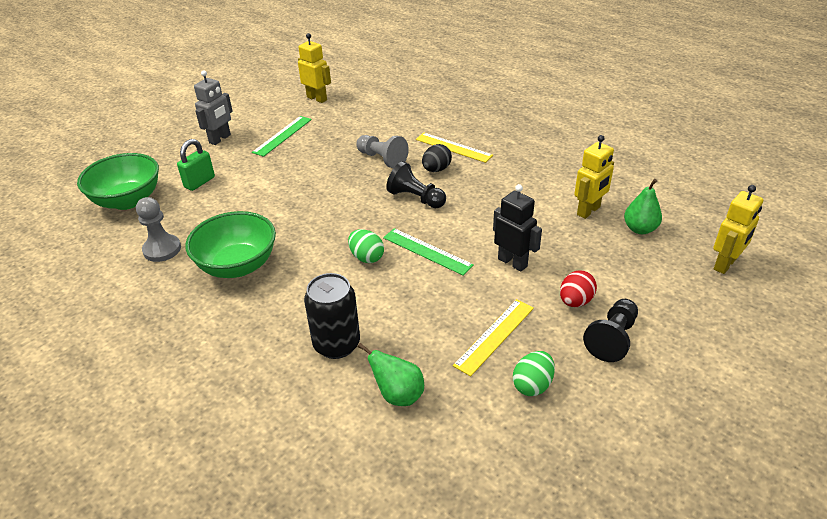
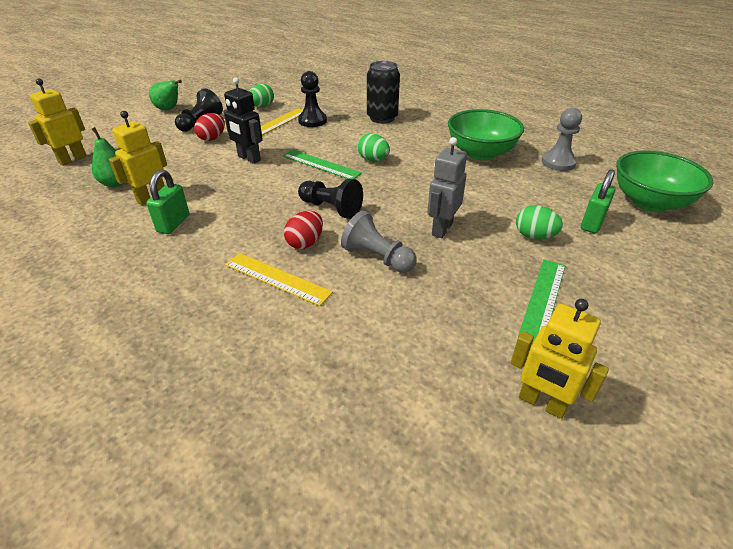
camera: 175 degrees right, 0 degrees up
(220, 139) = (636, 291): grey robot -> grey robot (441, 229)
(255, 173) = (534, 236): none -> green egg
(398, 395) = (340, 102): green pear -> green pear (169, 109)
(436, 170) = (305, 243): black egg -> red egg
(443, 340) = (312, 121): none -> black pawn
(551, 186) = (173, 223): none -> green padlock

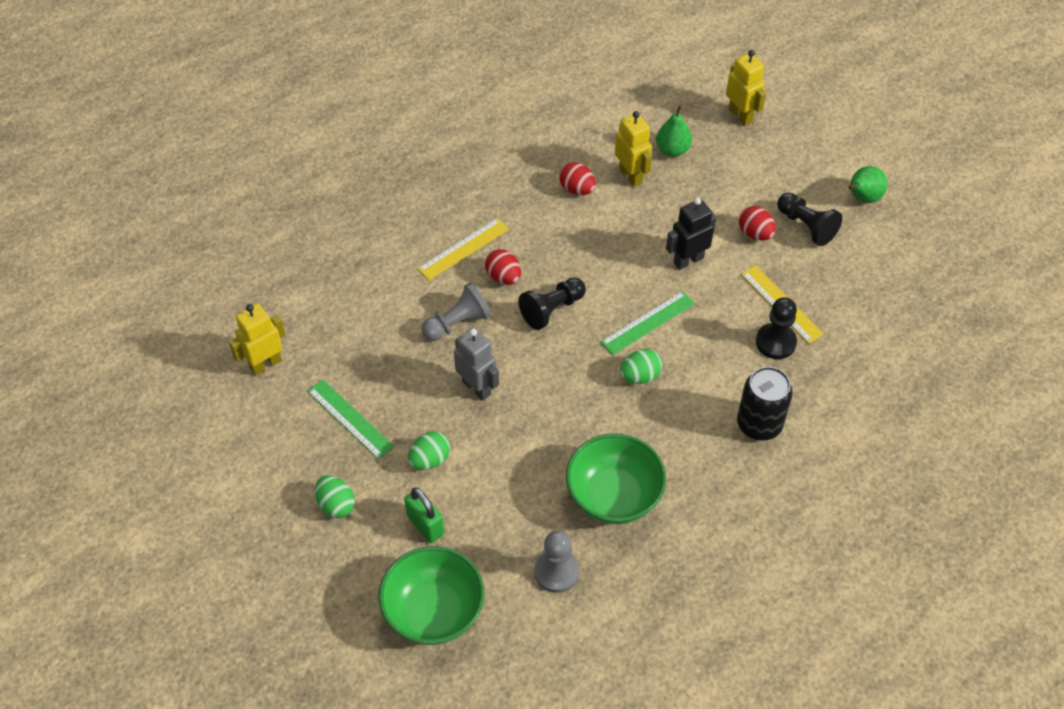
camera: 110 degrees right, 15 degrees up
(173, 223) = (577, 189): green padlock -> red egg
(262, 106) = (843, 296): green egg -> green egg (336, 505)

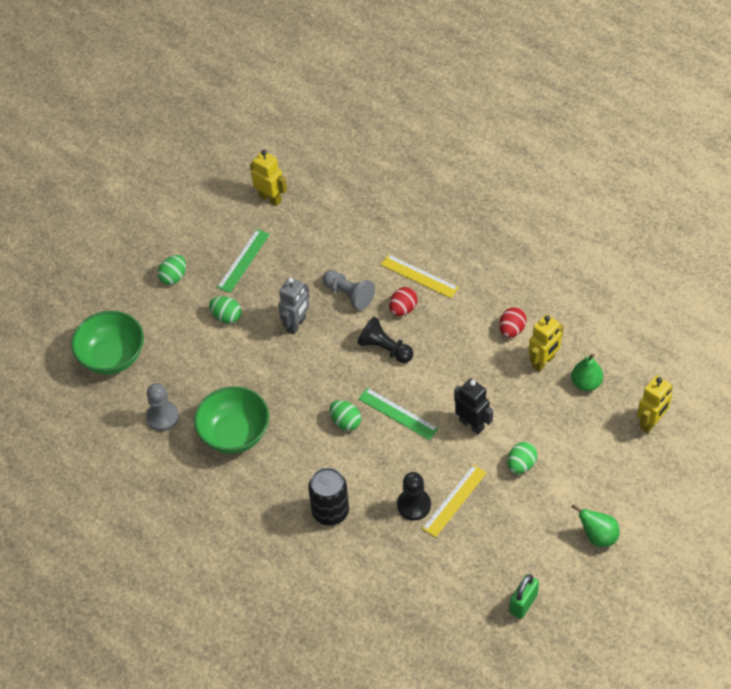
camera: 75 degrees right, 0 degrees up
(425, 525) = (174, 331): green padlock -> green padlock (523, 603)
(755, 233) = (521, 465): red egg -> green egg
(806, 226) = (546, 500): black pawn -> none

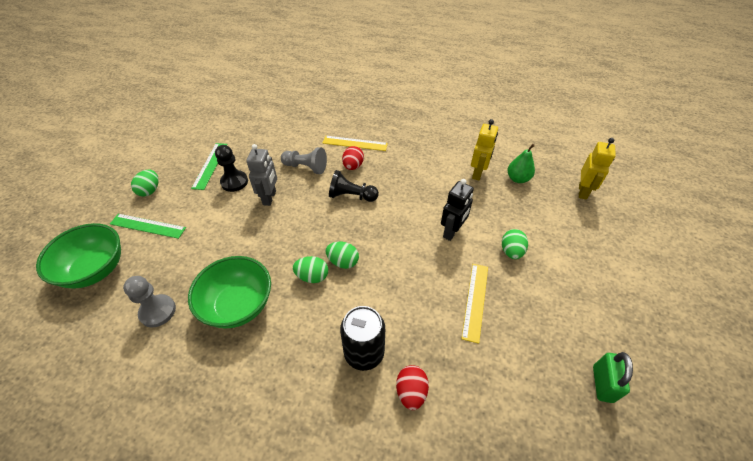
camera: 25 degrees left, 5 degrees down
(226, 316) = (205, 207): green egg -> green egg (312, 276)
(270, 198) = (221, 123): yellow robot -> none
(398, 413) = (386, 241): green ruler -> green ruler (148, 226)
(414, 505) = (441, 318): black pawn -> black pawn (234, 182)
(472, 424) = (452, 232): black robot -> black robot turned 105 degrees clockwise
(512, 330) = (441, 159): red egg -> red egg (411, 392)
(598, 536) = (615, 291): green pear -> none

